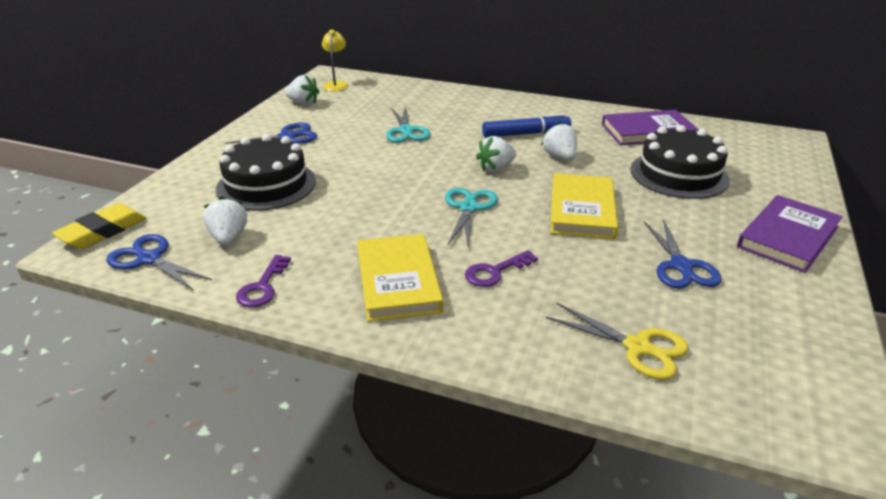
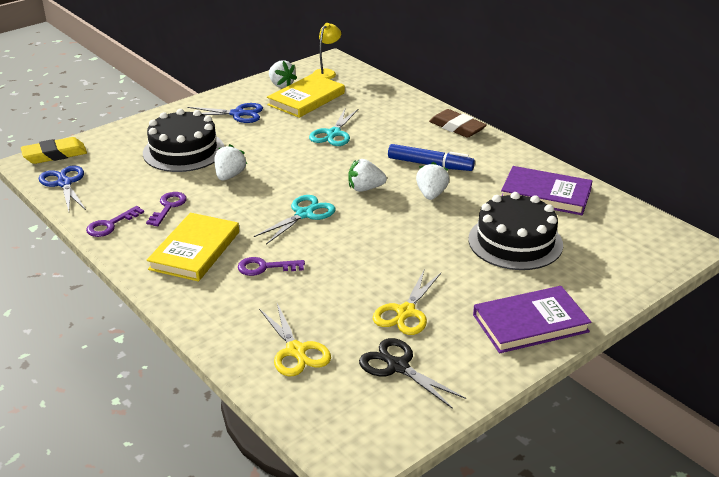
camera: 30 degrees right, 0 degrees up
(229, 238) = (122, 184): white strawberry -> white strawberry (229, 176)
(313, 245) = (168, 207): none -> purple key
(508, 100) = (457, 127): none -> brown eraser
(582, 210) = (389, 244): yellow book -> yellow book (306, 99)
(681, 266) = (405, 312): blue scissors -> yellow scissors
(748, 321) = (398, 366): none -> black scissors

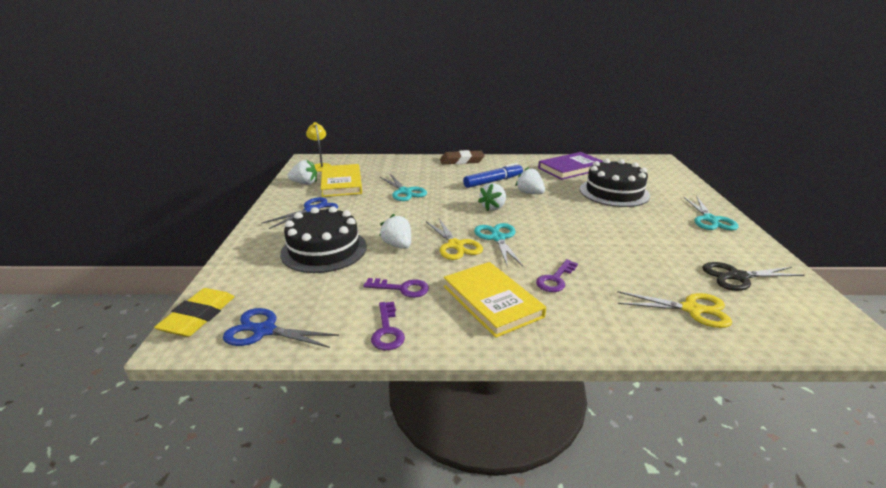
camera: 50 degrees left, 5 degrees down
(168, 207) = (402, 288): purple key -> purple key turned 135 degrees clockwise
(405, 312) = (668, 250): yellow scissors -> yellow scissors (455, 245)
(530, 323) = (710, 219): purple book -> turquoise scissors

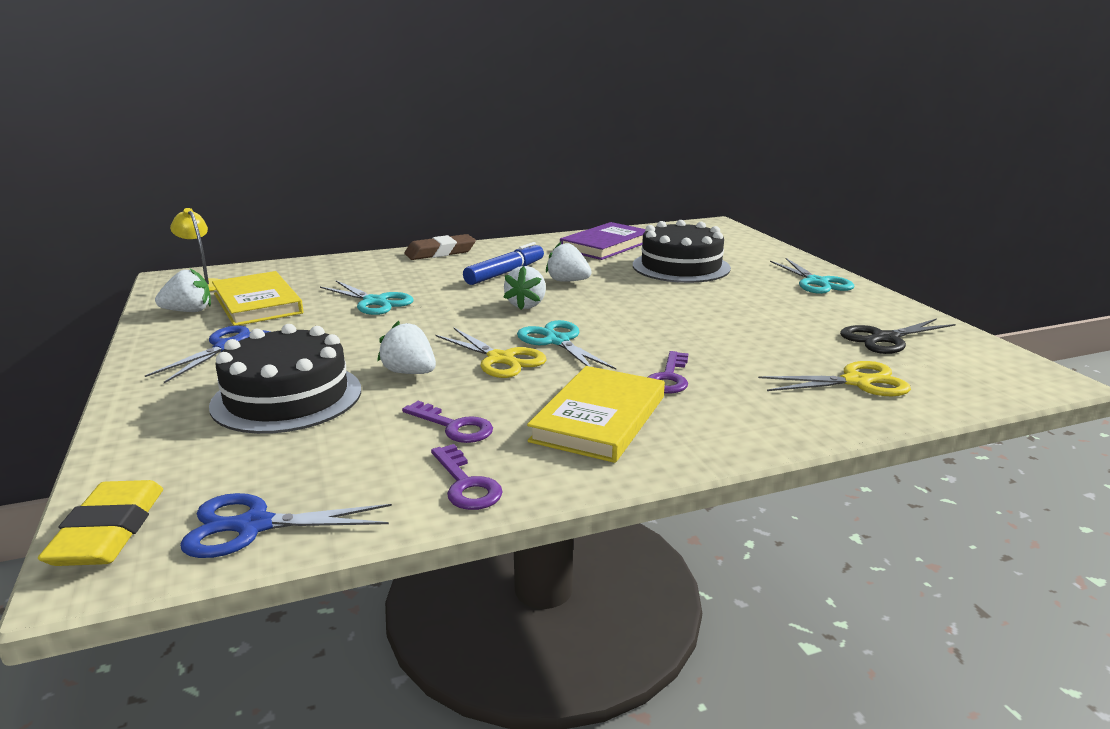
camera: 20 degrees left, 5 degrees down
(402, 288) = (454, 426): purple key -> purple key turned 45 degrees clockwise
(492, 301) = (599, 418): yellow book -> yellow book turned 75 degrees clockwise

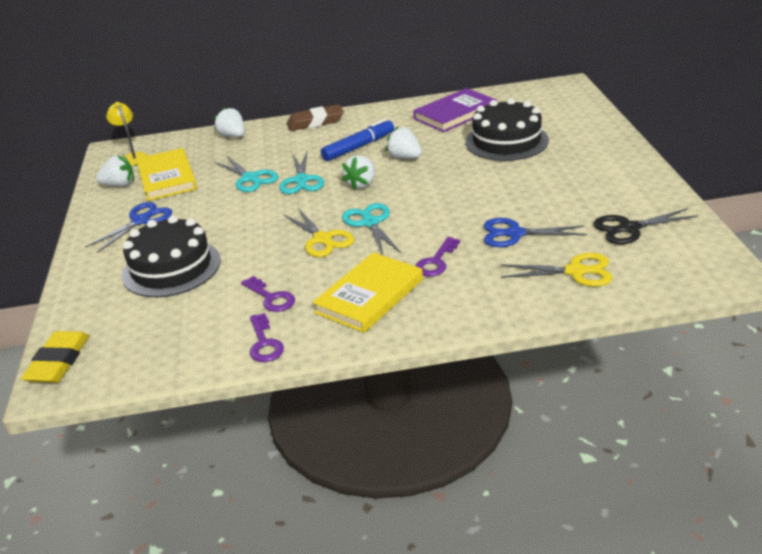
camera: 15 degrees right, 10 degrees up
(254, 526) = (136, 364): blue scissors -> blue scissors (515, 234)
(410, 372) = (256, 249): white strawberry -> white strawberry (233, 136)
(816, 282) = (614, 162): turquoise scissors -> turquoise scissors (301, 180)

